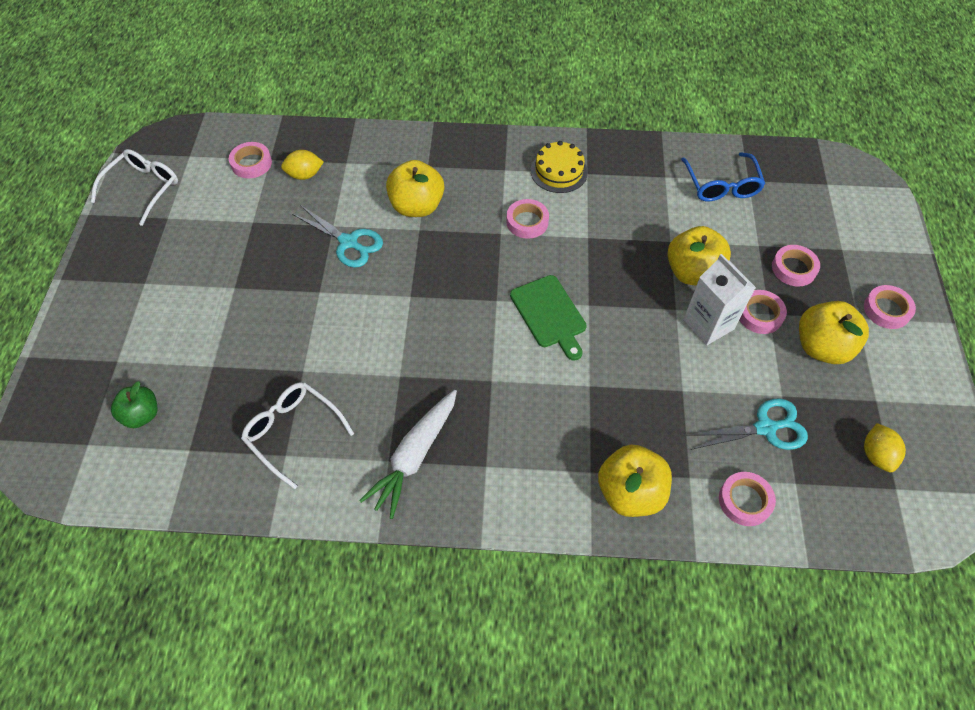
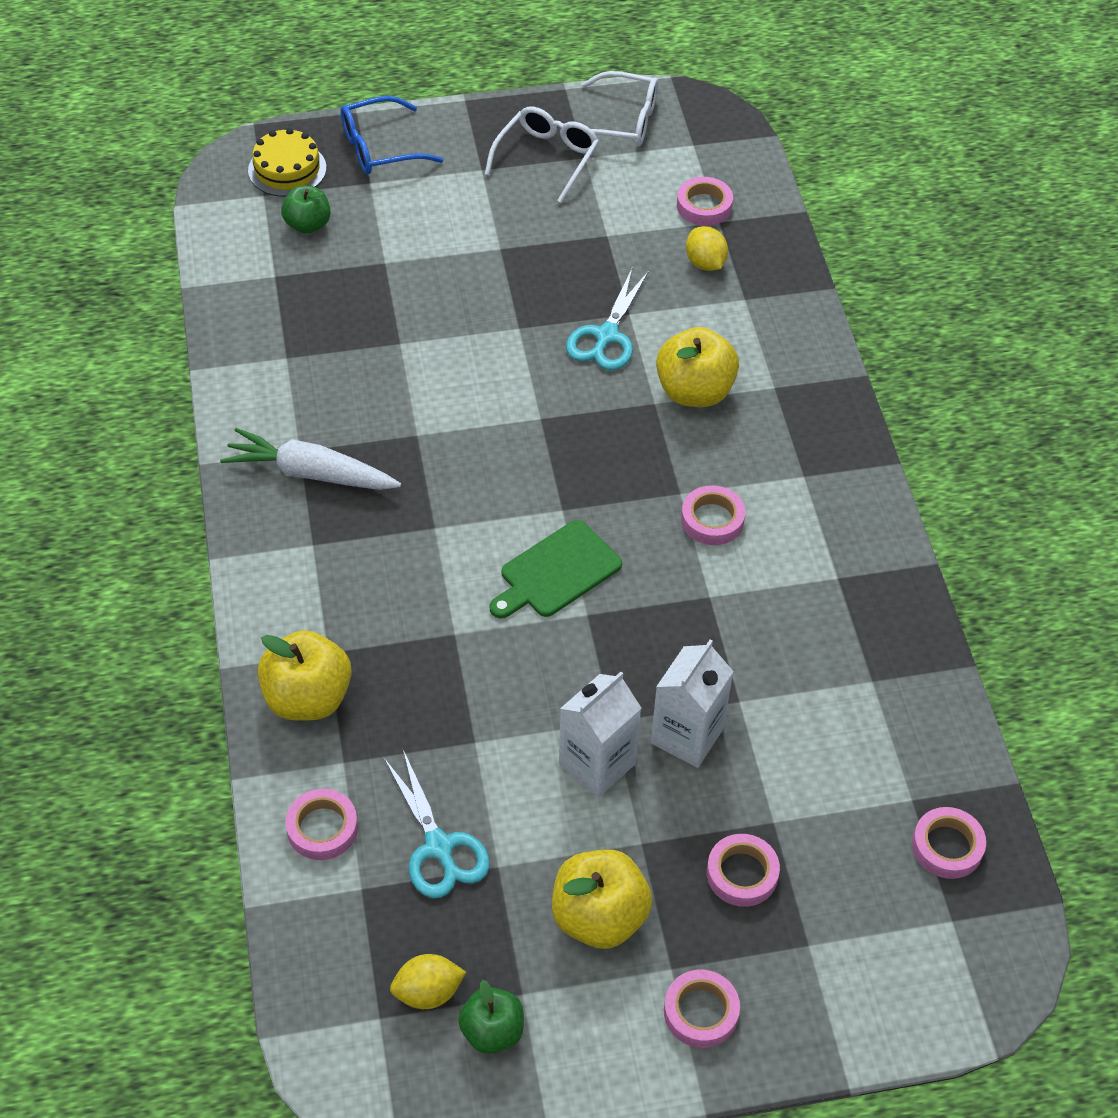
camera: 75 degrees right, 5 degrees down
(293, 432) = (316, 356): white glasses -> white glasses (546, 158)
(559, 171) = (827, 541): yellow cake -> yellow cake (287, 169)
(692, 273) = (687, 736): yellow apple -> white carton
(721, 185) = (884, 761): blue glasses -> blue glasses (380, 147)
(759, 314) = (635, 830): pink tape -> pink tape (947, 846)
(903, 422) = (492, 1031): none -> green apple

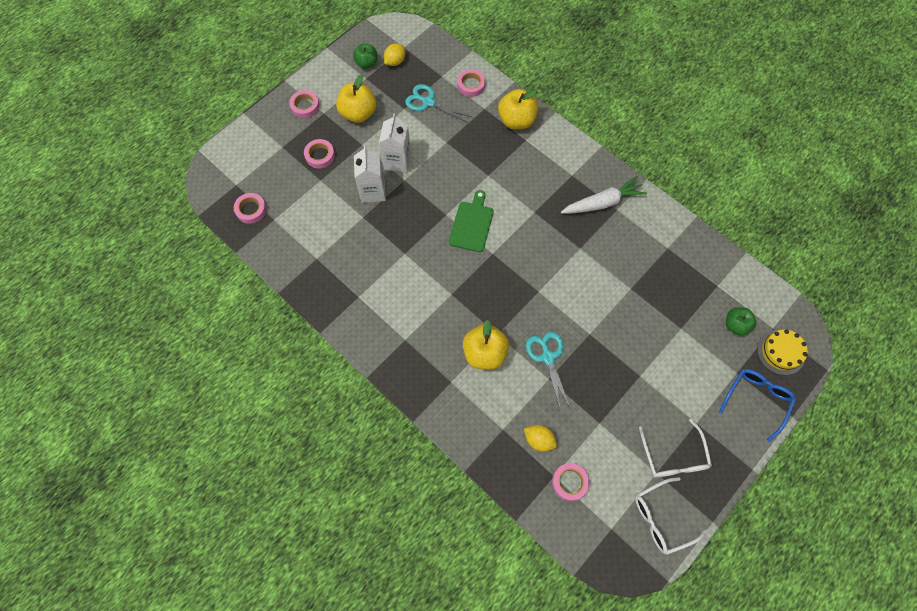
camera: 145 degrees right, 15 degrees up
(712, 520) = (428, 290): pink tape -> none

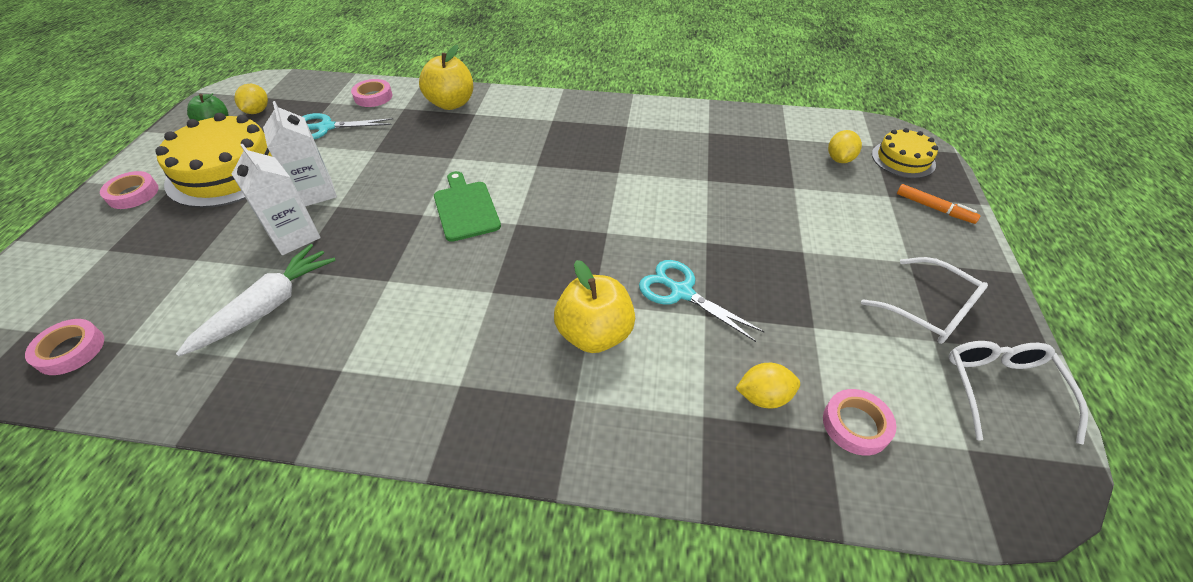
camera: 35 degrees left, 20 degrees down
(320, 155) = (183, 234): pink tape -> none
(358, 113) = (227, 171): yellow apple -> yellow cake
(602, 203) = (606, 127): white carrot -> white carrot (268, 307)
(661, 518) = (1001, 389): white glasses -> white glasses turned 150 degrees clockwise
(735, 325) = (839, 159): green apple -> yellow lemon
(756, 400) = (934, 208): blue glasses -> orange marker

